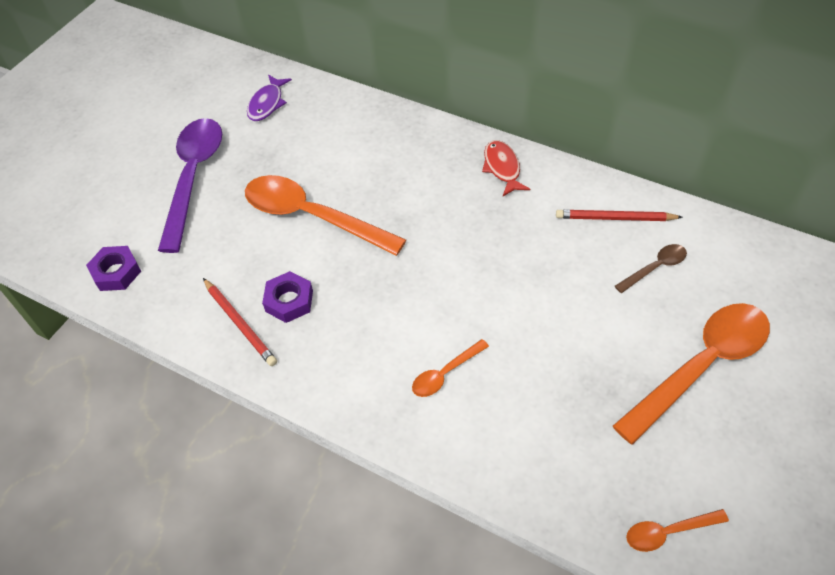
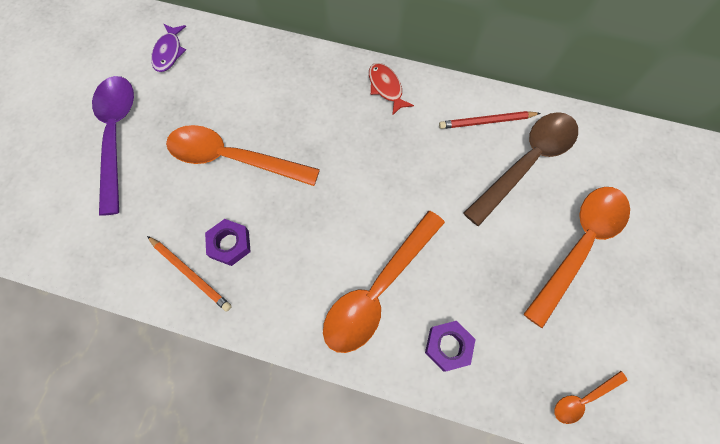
camera: 15 degrees left, 15 degrees up
(116, 272) = (65, 242): purple nut -> purple nut (448, 346)
(239, 323) = (190, 274): red pencil -> orange pencil
(445, 374) = (377, 290): orange spoon -> orange spoon, size x2.18
(655, 267) = (527, 162): brown spoon -> brown spoon, size x2.18

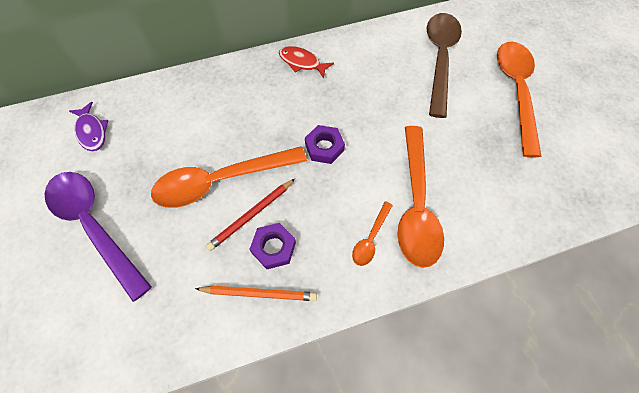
camera: 35 degrees left, 5 degrees down
(448, 346) = (495, 210): purple nut -> purple nut (324, 147)
(487, 121) = (391, 47): red pencil -> red pencil (251, 215)
(582, 399) = (600, 185): orange spoon -> orange spoon (370, 239)

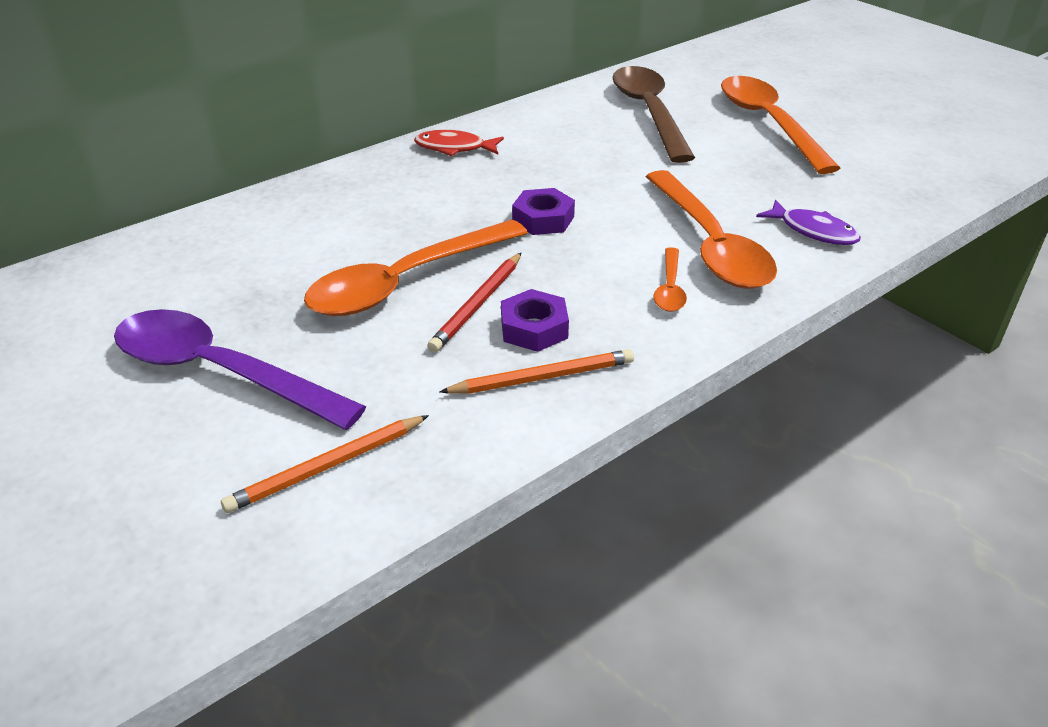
camera: 20 degrees left, 25 degrees down
(92, 131) = (149, 276): purple fish -> purple fish (813, 231)
(116, 324) = (327, 466): none -> orange pencil

